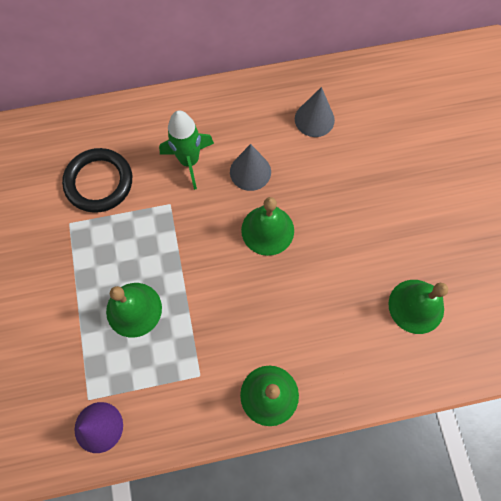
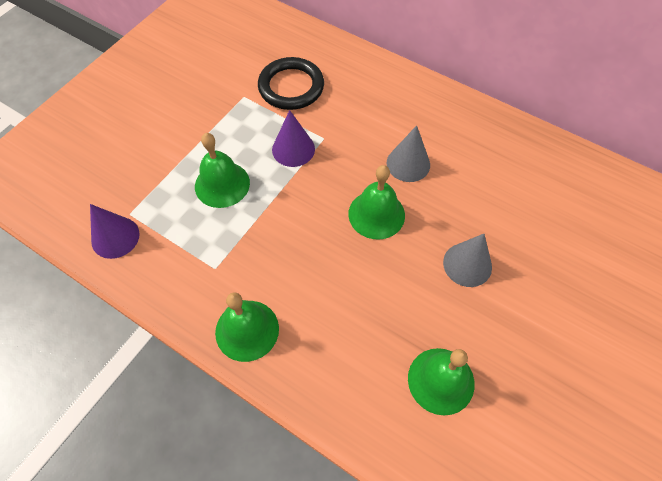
camera: 45 degrees right, 10 degrees down
(157, 233) = (293, 149): none -> purple cone
(189, 161) = (369, 121): green rocket -> none
(314, 119) = (503, 167): grey cone -> grey cone (467, 264)

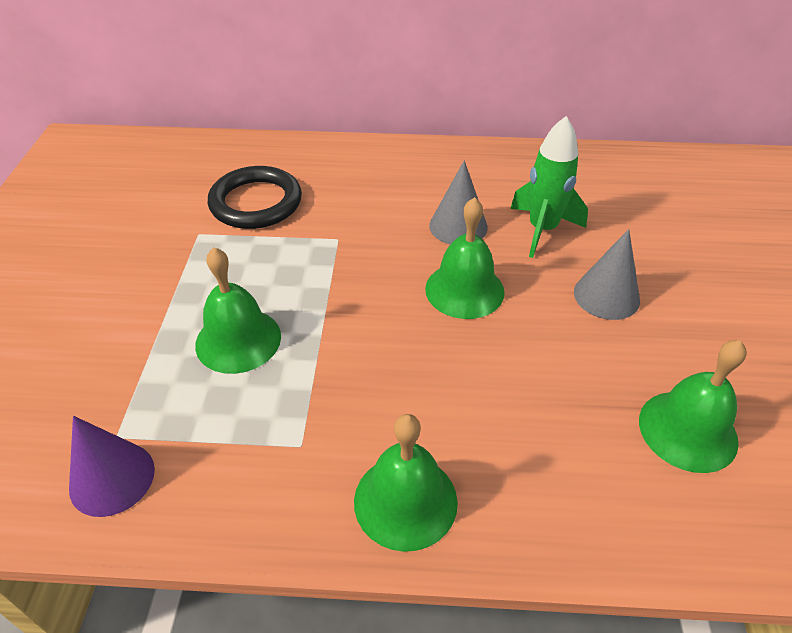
camera: 30 degrees left, 15 degrees down
(293, 149) = (308, 264): purple cone -> none
(464, 193) = (542, 230): none -> green rocket

